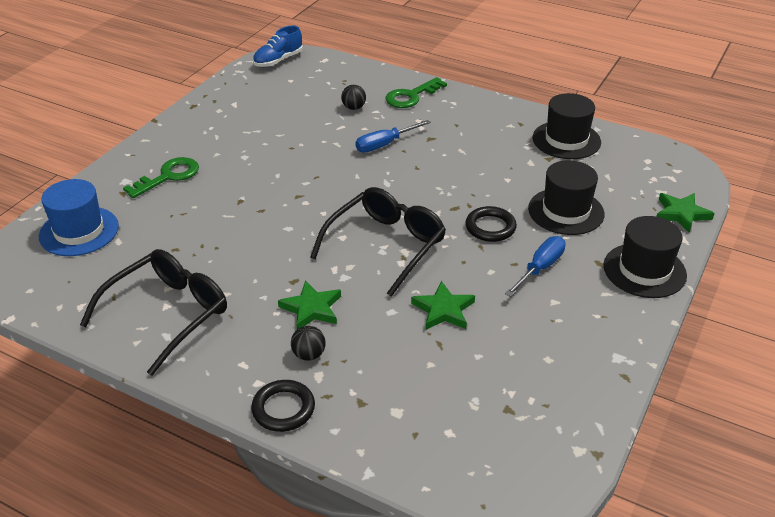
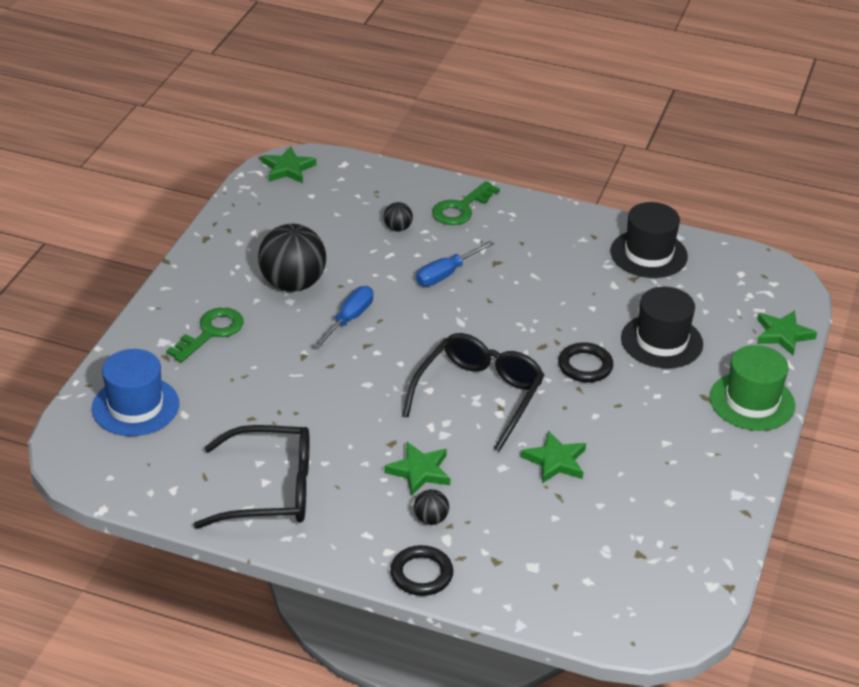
camera: 10 degrees left, 0 degrees up
(168, 314) = (270, 490): black glasses -> black glasses turned 60 degrees clockwise
(251, 143) = (293, 284): none -> black ball
(278, 60) = (288, 169): blue shoe -> green star
(540, 268) = (645, 408): blue screwdriver -> blue screwdriver (349, 319)
(644, 270) = (752, 401): black hat -> green hat

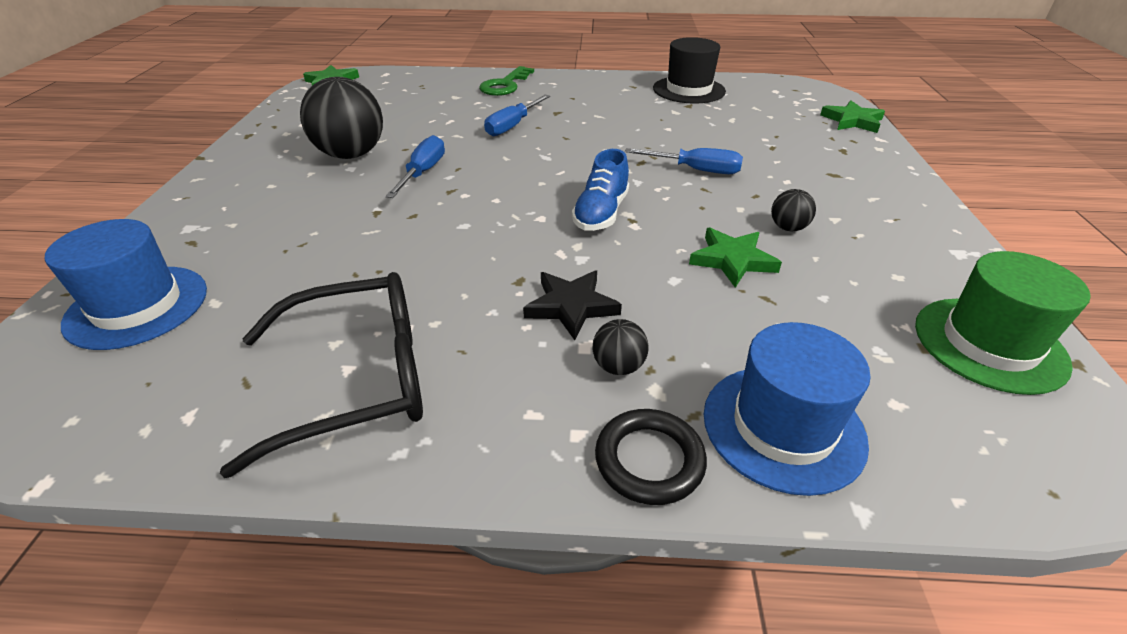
camera: 15 degrees left, 0 degrees up
(211, 332) = (255, 208): green key -> none
(397, 228) = (451, 103): black ball -> black ball (788, 228)
(419, 471) = (571, 306): green star -> black star
(478, 396) = (601, 213): black glasses -> blue shoe
(508, 576) = (783, 427): none -> blue hat
(585, 366) = (696, 170): black ring -> blue screwdriver
(661, 341) = (752, 141): black hat -> none
(752, 401) = (880, 170): green hat -> green hat (989, 344)

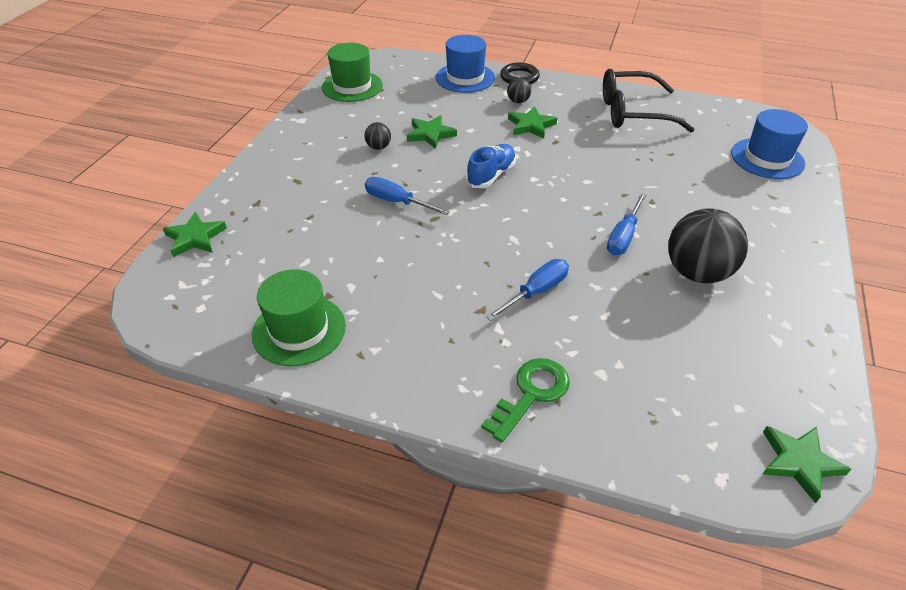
camera: 165 degrees left, 5 degrees up
(571, 306) = (531, 125): black star -> green star
(688, 90) = (299, 330): black hat -> green hat

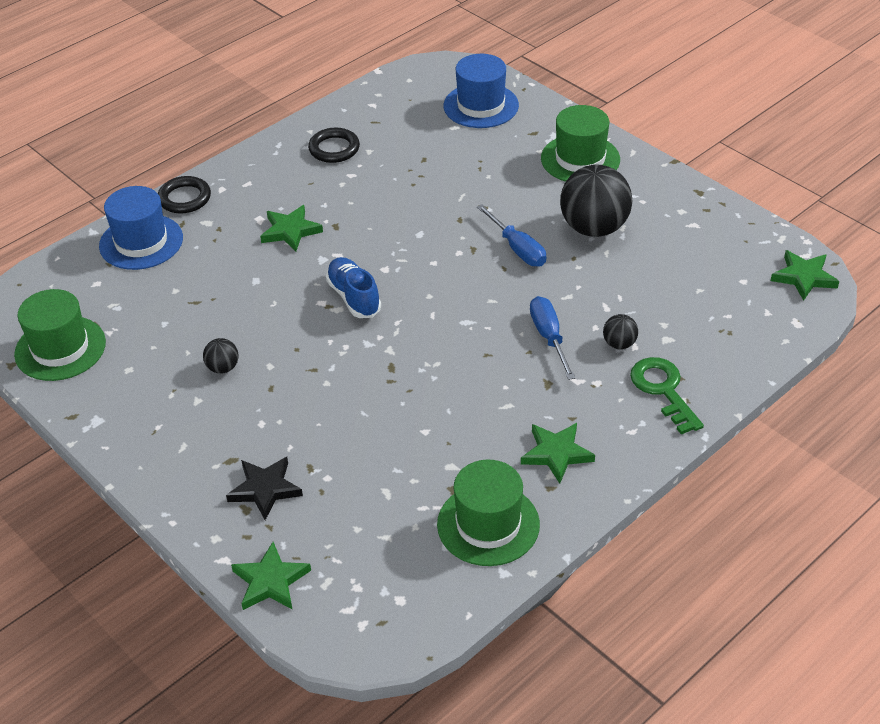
camera: 60 degrees left, 0 degrees up
(278, 204) = (265, 489): none -> black star
(397, 202) = (340, 387): blue screwdriver -> none
(430, 134) = (235, 315): green star -> green star (556, 454)
(518, 101) = (234, 220): black ball -> black ball (619, 344)
(633, 112) = (334, 149): black glasses -> black ring
(774, 234) = (580, 159): none -> green hat

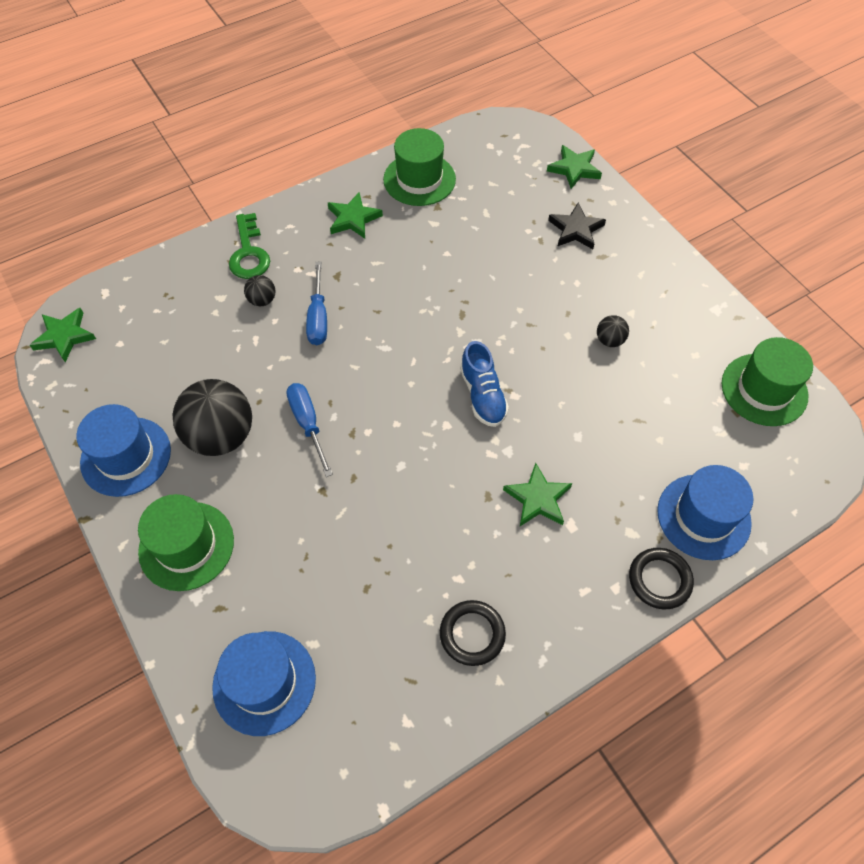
camera: 170 degrees left, 15 degrees up
(670, 201) = (126, 456): none -> blue hat

